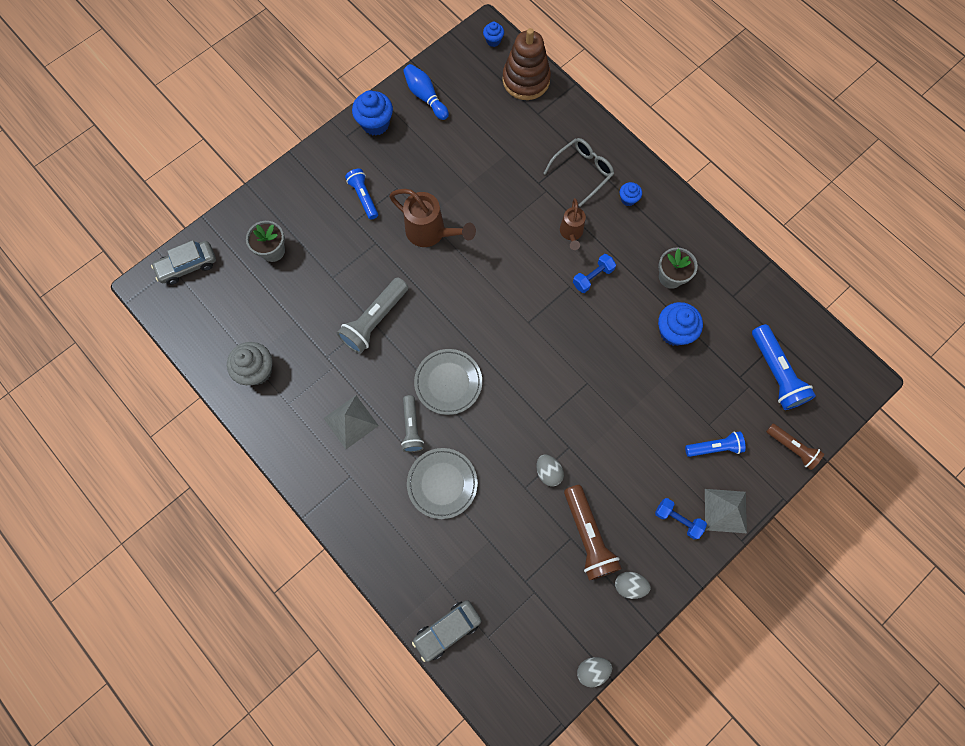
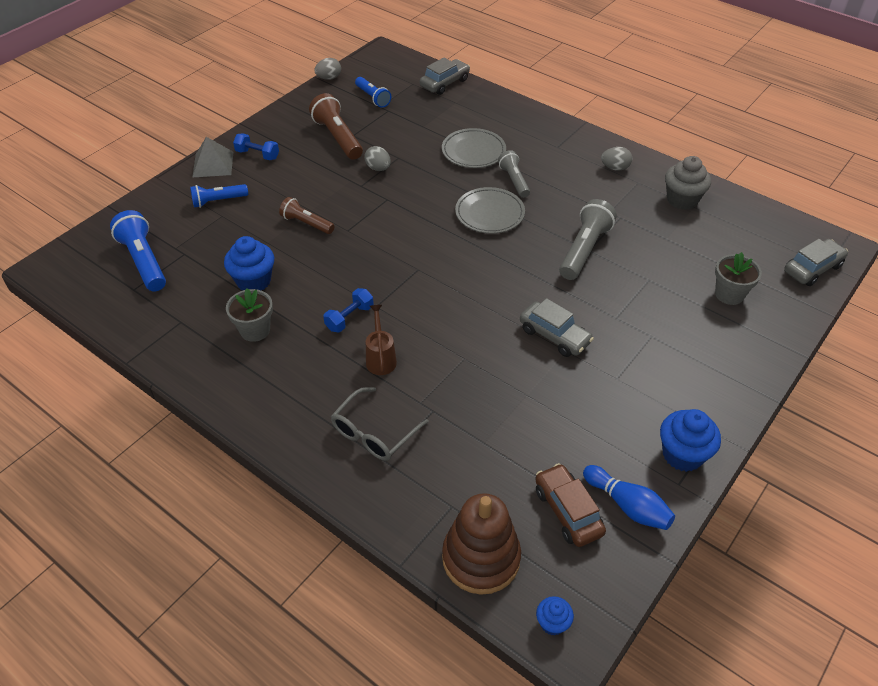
camera: 170 degrees right, 25 degrees down
(350, 422) = (573, 178): grey pyramid -> none
(363, 197) = (653, 362): blue flashlight -> blue flashlight (373, 98)
(431, 233) = (554, 336): brown watering can -> grey car
(465, 99) = (567, 511): none -> brown car
(628, 199) = (309, 407): blue cupcake -> none
(629, 585) = (300, 117): grey egg -> grey egg (615, 168)
(792, 448) = (140, 209): brown flashlight -> brown flashlight (306, 223)

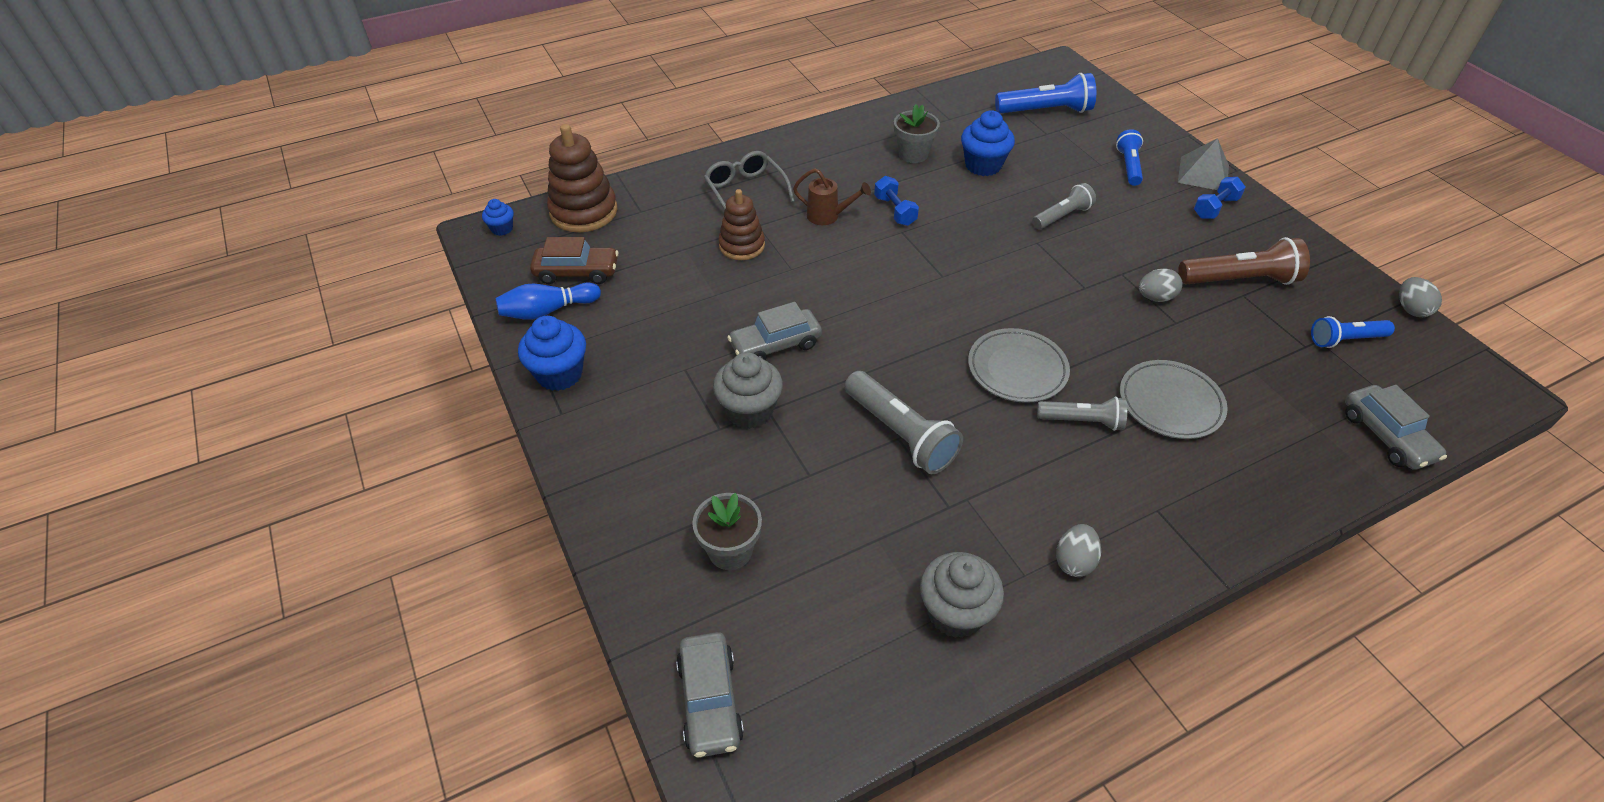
camera: 115 degrees right, 0 degrees up
(306, 223) = (1062, 216): brown flashlight -> grey flashlight
(455, 402) = (742, 245): none -> brown stacking toy
(624, 326) = (749, 411): none -> grey cupcake

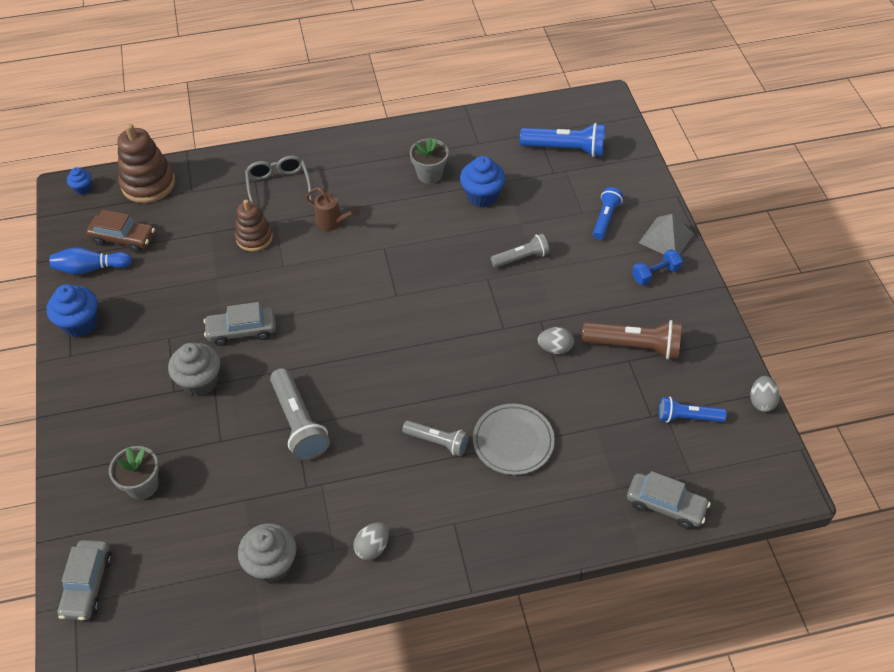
camera: 15 degrees right, 5 degrees up
(895, 211) = (388, 227): blue dumbbell -> none
(1017, 369) = (411, 388): grey plate -> none
(1386, 436) = (665, 505): grey car -> grey car turned 60 degrees counterclockwise

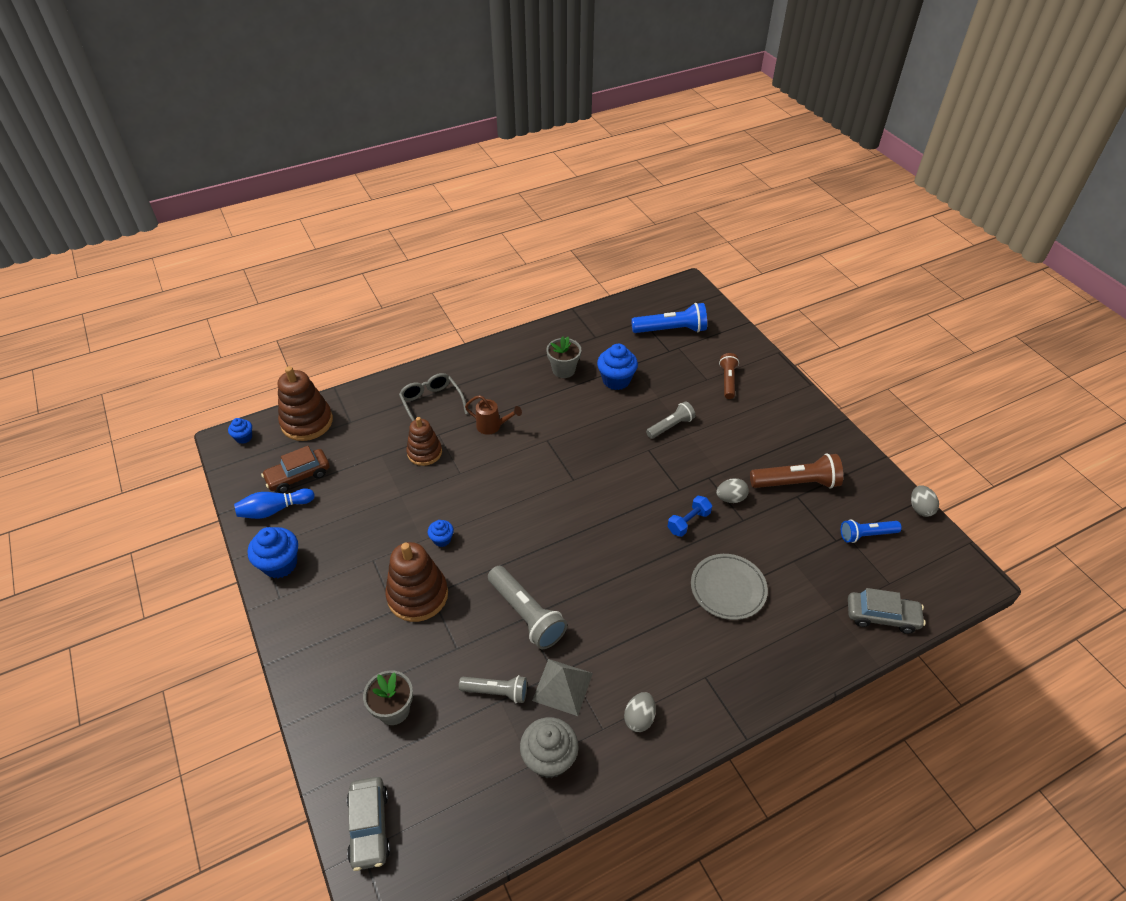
camera: 15 degrees left, 5 degrees down
(123, 238) = (298, 476): brown car -> brown car turned 150 degrees clockwise
(200, 381) = (417, 595): grey cupcake -> brown stacking toy
(242, 331) = (442, 539): grey car -> blue cupcake
(437, 442) = (661, 604): grey flashlight -> grey flashlight (496, 692)
(605, 219) = (728, 381): blue flashlight -> brown flashlight
(655, 274) = (788, 419): blue dumbbell -> blue dumbbell (688, 522)
(666, 238) = (784, 388): grey pyramid -> grey pyramid (562, 686)

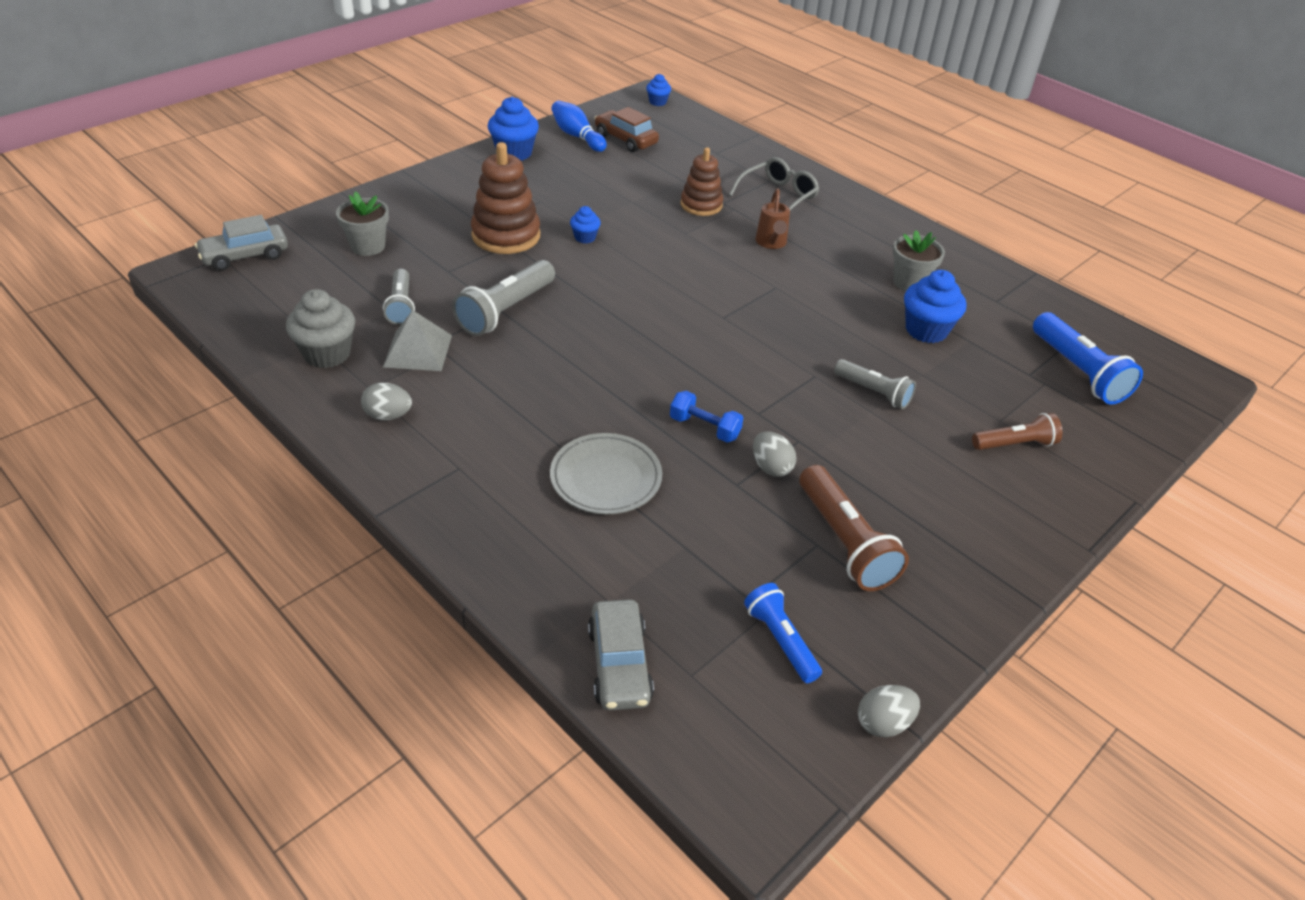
camera: 70 degrees right, 5 degrees down
(307, 422) = (699, 129): brown stacking toy -> none

